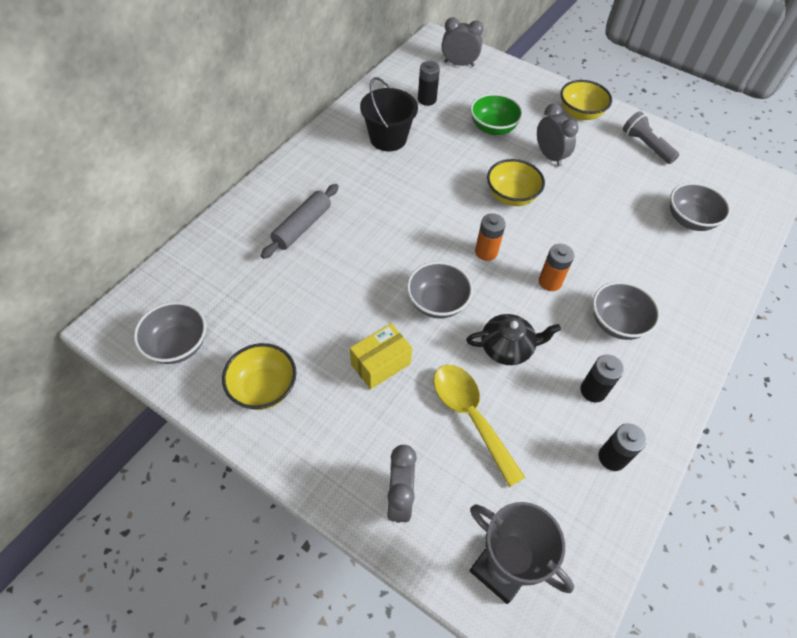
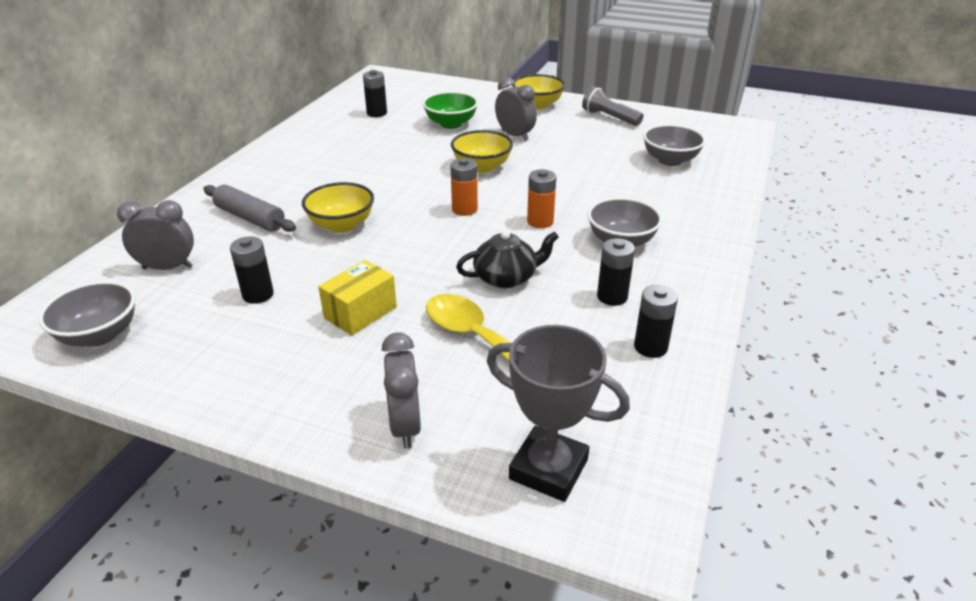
camera: 10 degrees left, 20 degrees down
(263, 388) = (215, 356): yellow bowl -> yellow bowl (341, 225)
(301, 325) = (258, 294): none -> black battery
(302, 227) = (250, 218): grey rolling pin -> grey rolling pin turned 75 degrees counterclockwise
(388, 138) = (339, 143): black bucket -> none
(437, 303) = (418, 254): grey bowl -> none
(459, 64) = (406, 87): grey clock -> grey clock (168, 267)

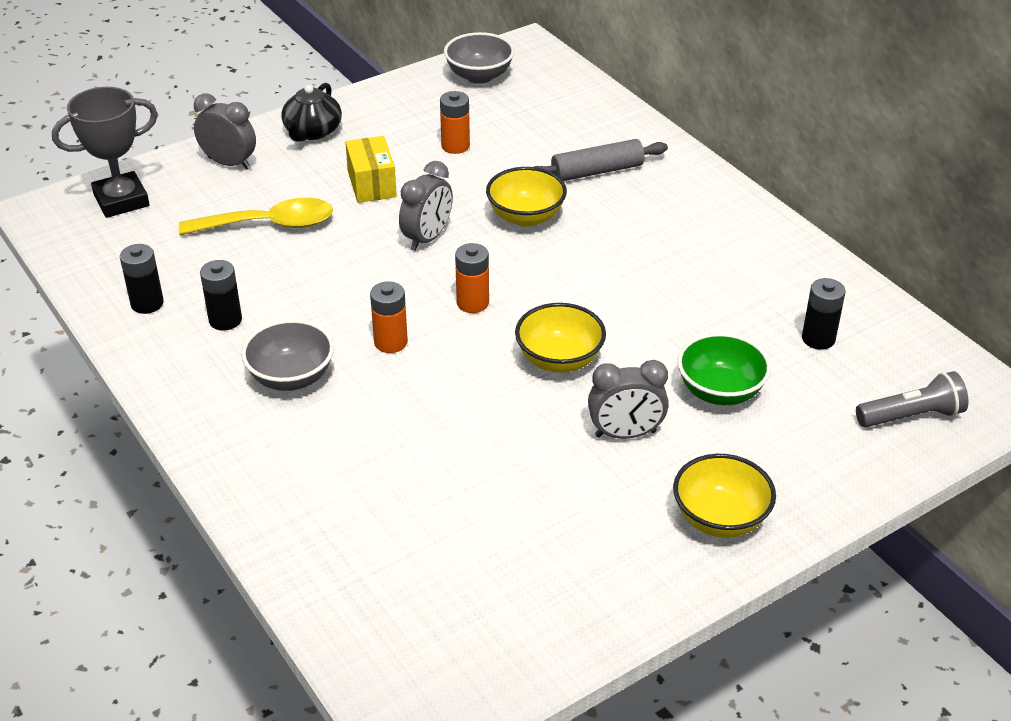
camera: 125 degrees right, 5 degrees up
(168, 267) = (548, 115): grey clock -> grey clock (427, 238)
(258, 294) = (455, 146): black battery -> orange battery
(506, 277) = (326, 275): black teapot -> black teapot (312, 132)
(609, 118) = (598, 574): grey flashlight -> grey flashlight (912, 416)
(670, 160) = (404, 544): grey bowl -> none

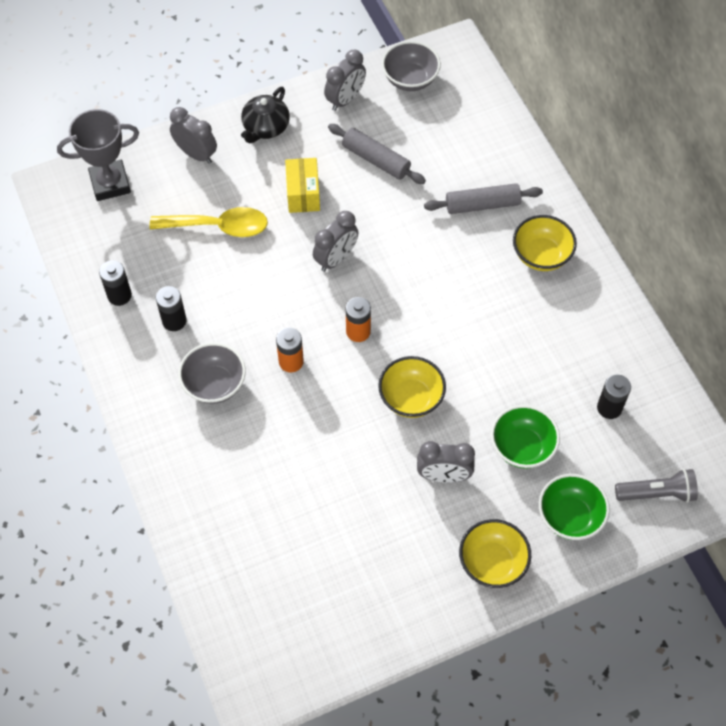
camera: 10 degrees right, 20 degrees up
(405, 99) = (345, 99): none -> grey clock
(455, 146) = (376, 160): orange battery -> grey rolling pin
(526, 217) = (416, 247): yellow bowl -> yellow bowl (541, 255)
(807, 455) = (570, 517): none -> green bowl

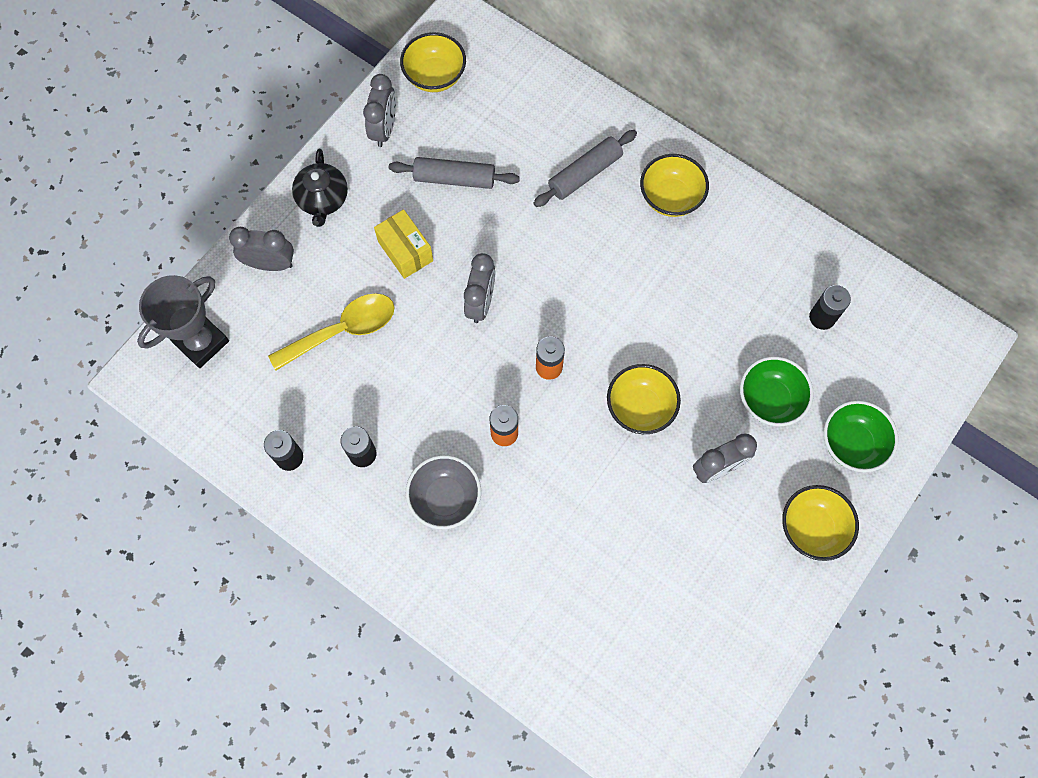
camera: 30 degrees left, 10 degrees up
(410, 79) = (435, 76): grey bowl -> yellow bowl
(657, 493) = (911, 377): grey flashlight -> none

